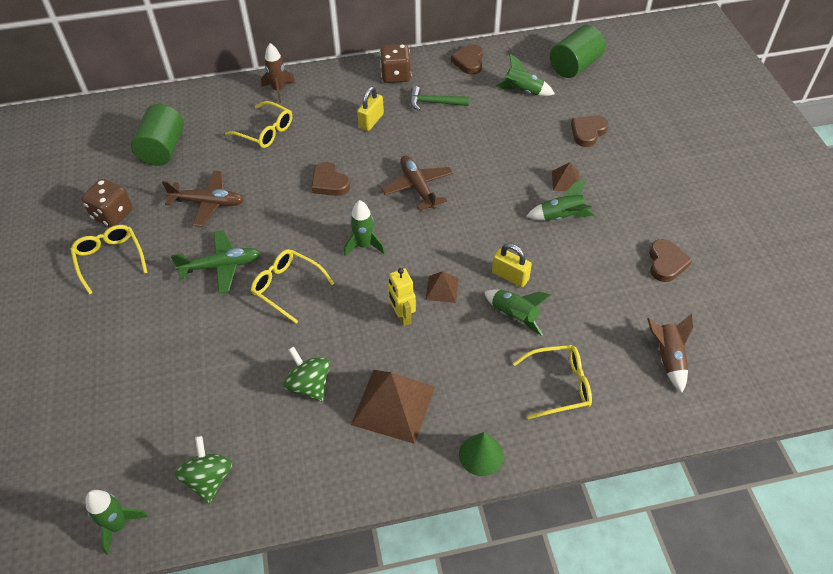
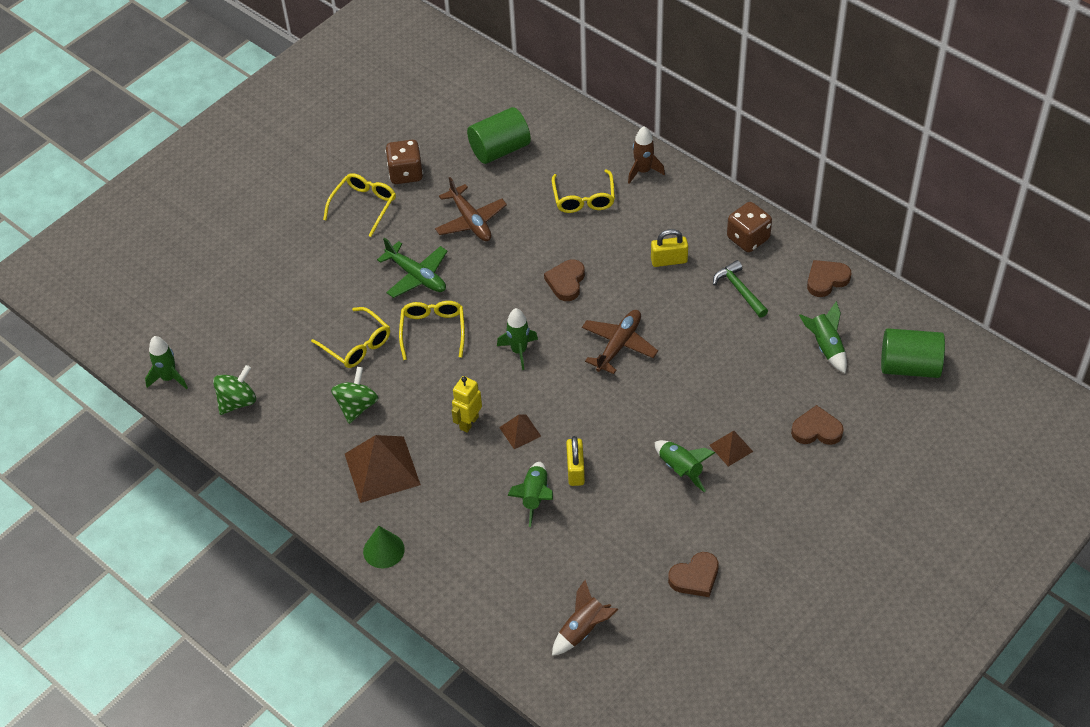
camera: 55 degrees right, 0 degrees up
(559, 385) = (490, 566): yellow glasses -> yellow glasses (357, 345)

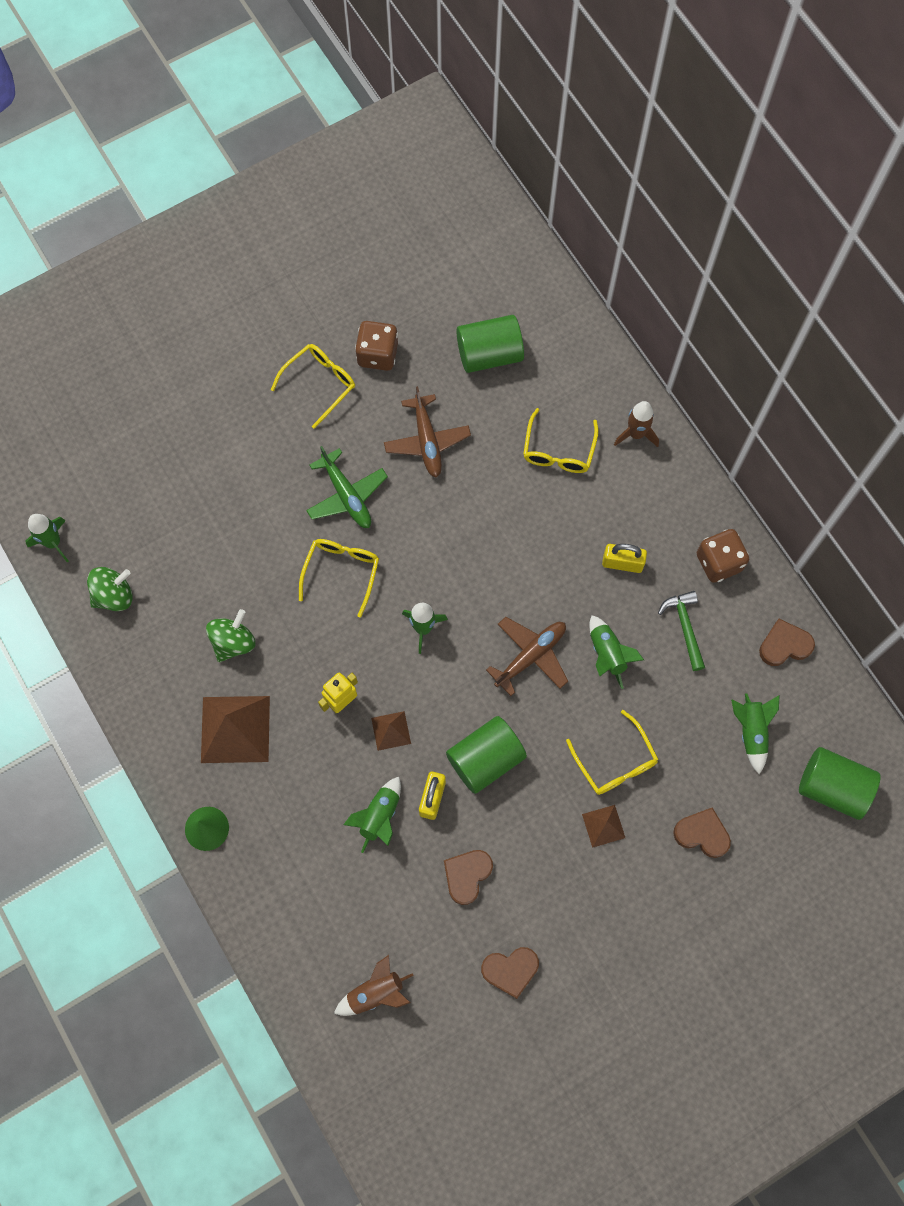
camera: 15 degrees right, 20 degrees up
(357, 345) = (257, 564): yellow glasses -> yellow glasses (615, 761)
(566, 282) = (502, 555): brown heart -> brown heart (467, 875)
(610, 429) = (485, 759): none -> green cylinder
(680, 469) = (541, 834): green rocket -> green rocket (607, 654)

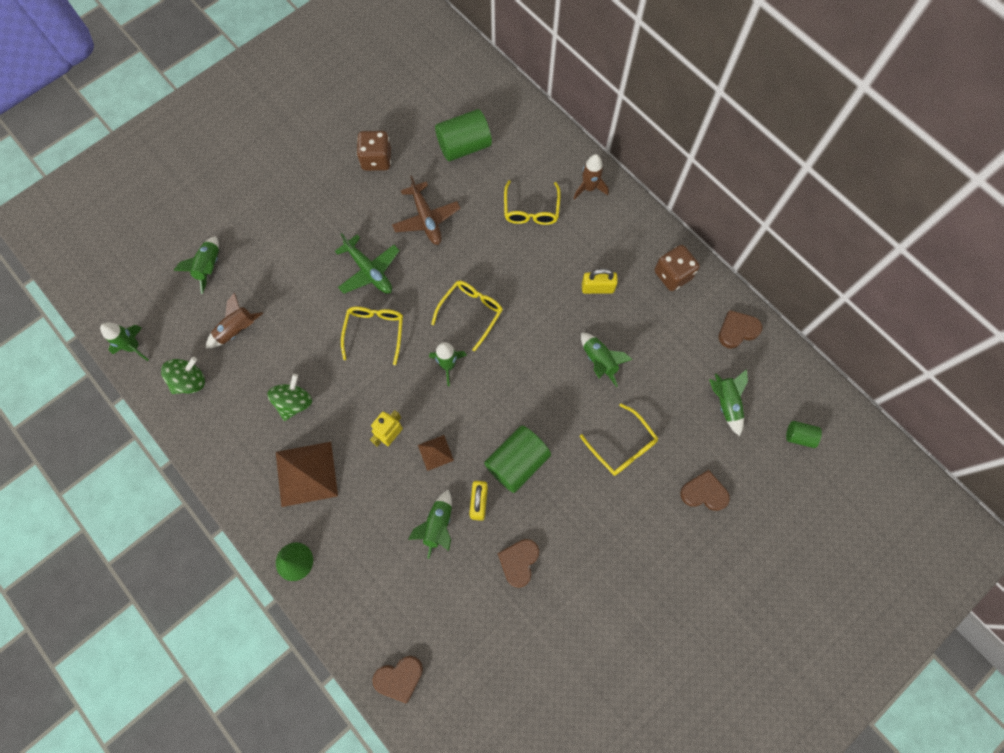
camera: 10 degrees left, 0 degrees up
(154, 459) = (209, 267): none -> green rocket
(319, 384) = (334, 189): yellow glasses -> yellow glasses (471, 312)
(376, 992) = (459, 677): brown rocket -> brown rocket (237, 330)
(510, 970) = (569, 636): brown heart -> brown heart (399, 678)
(531, 656) = (538, 373): brown plane -> none
(603, 826) = (623, 500): brown pyramid -> none
(685, 627) = (656, 330): green hammer -> none
(832, 787) = (799, 436): green cylinder -> green cylinder, size x0.52

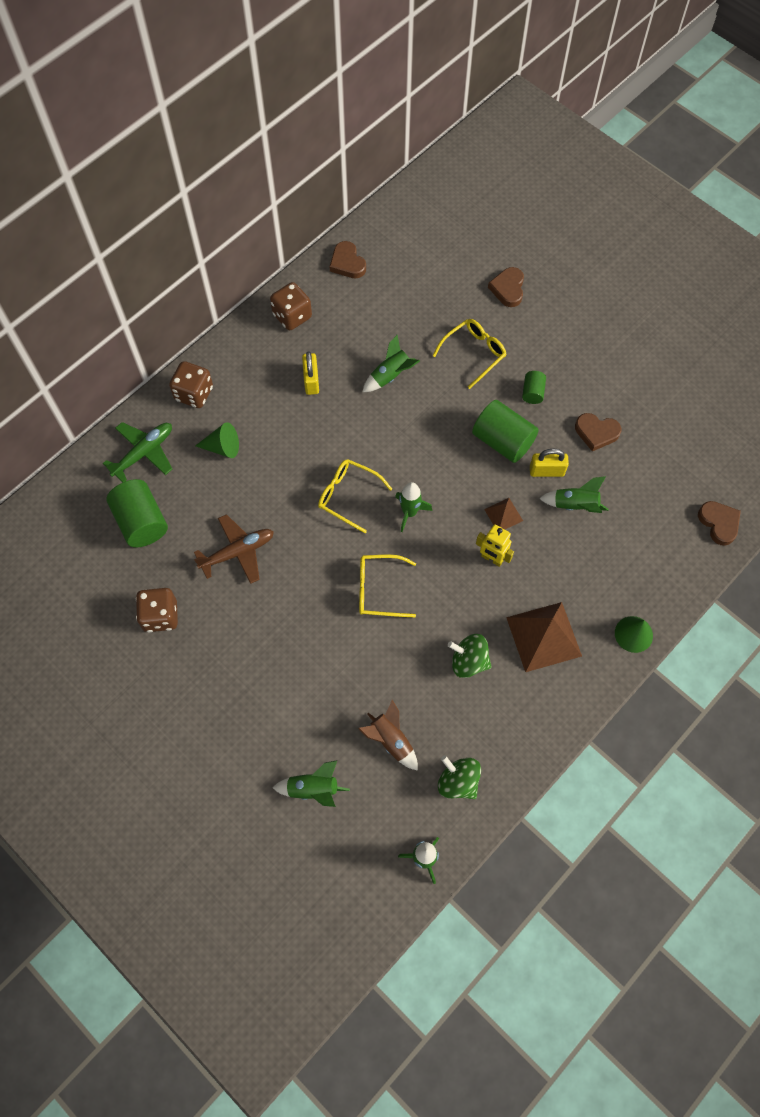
camera: 95 degrees left, 5 degrees down
(369, 271) = (306, 605): green plane -> green plane (144, 453)
(531, 210) = (222, 447): yellow glasses -> green cone
(589, 188) = (194, 394): brown rocket -> brown dice
(726, 403) = (421, 272): green rocket -> none
(799, 436) = (445, 218): green cylinder -> green cylinder (532, 392)

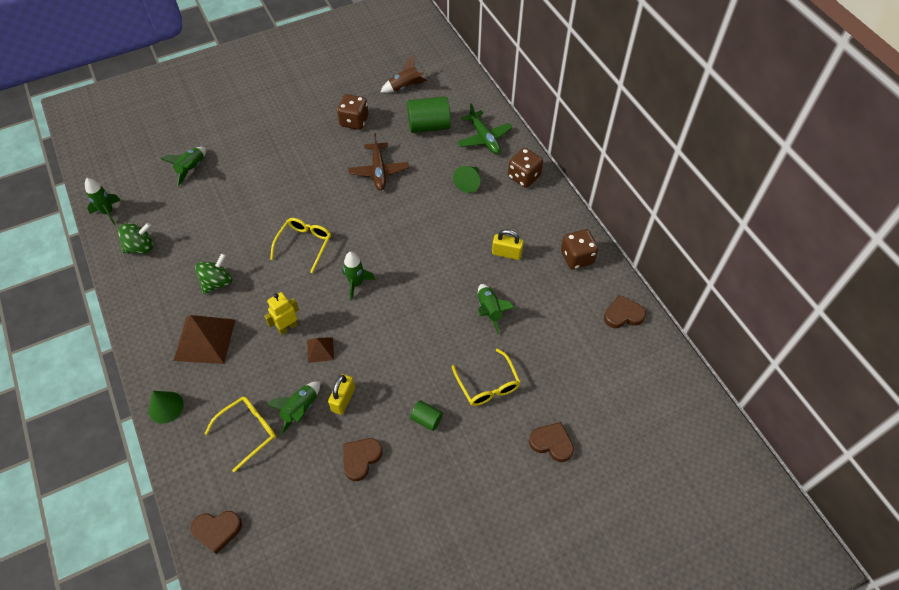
camera: 110 degrees right, 10 degrees down
(348, 496) = (390, 248): yellow glasses -> yellow glasses (248, 431)
(391, 740) = (193, 218): brown rocket -> brown rocket (405, 87)
(503, 441) = (388, 375): green cylinder -> none

